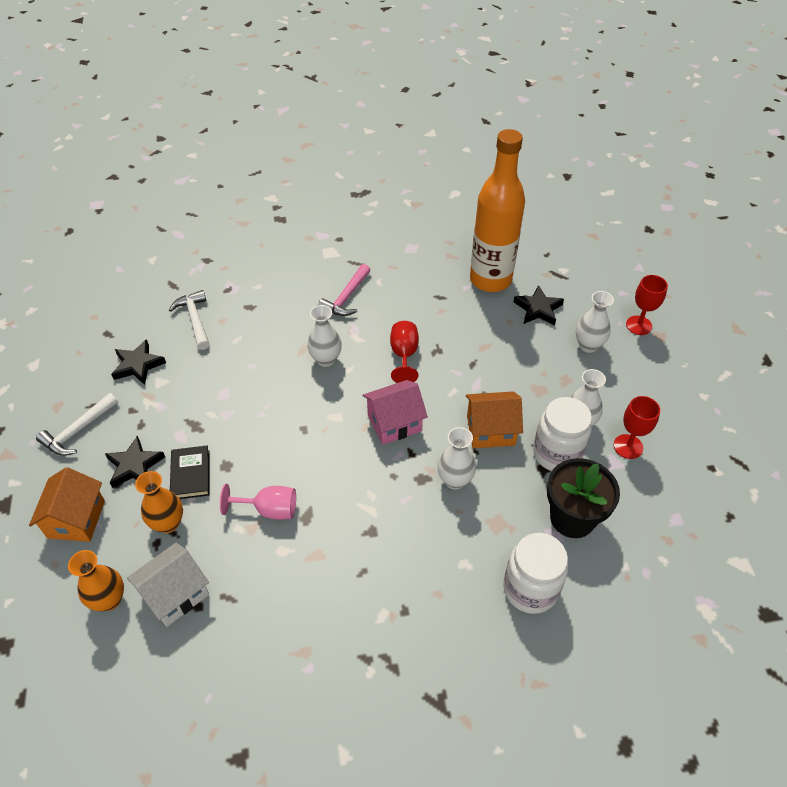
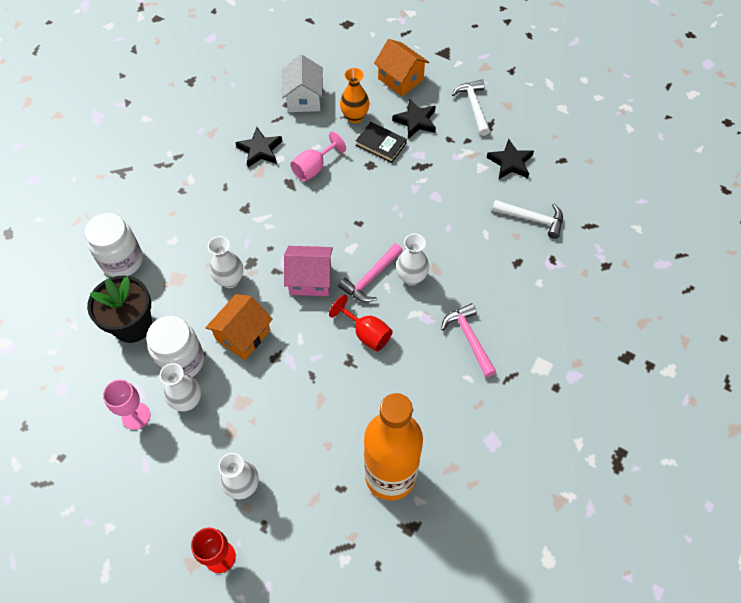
camera: 130 degrees right, 10 degrees up
(109, 599) = (330, 71): orange vase -> none
(352, 384) = (371, 278): none -> pink hammer
(394, 423) = (310, 279): pink house -> pink house turned 75 degrees clockwise
(538, 309) = (319, 484): black star -> black star (260, 150)
(628, 446) = (136, 416): red goblet -> pink goblet

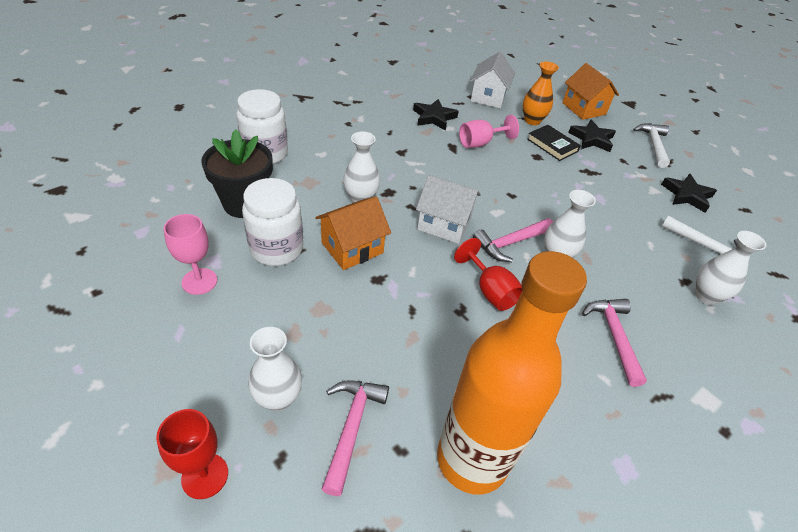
camera: 15 degrees right, 15 degrees down
(187, 401) = (262, 287): white vase -> white vase (706, 296)
(302, 486) = (352, 428): none -> pink hammer
(310, 279) = (444, 224): pink house -> white house

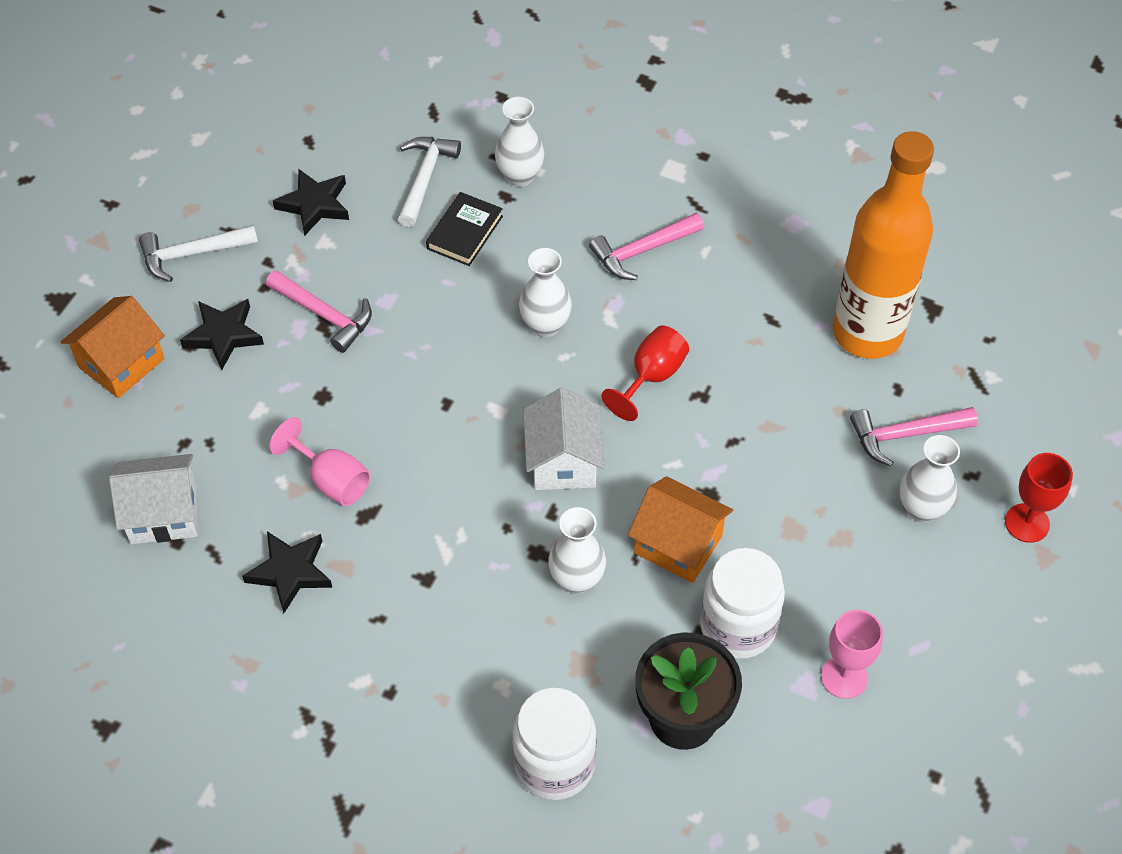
camera: 110 degrees left, 10 degrees up
(510, 243) = (552, 378): pink hammer -> pink hammer (324, 315)
(532, 120) = (211, 427): orange vase -> none
(552, 145) = (276, 383): black book -> black book (464, 232)

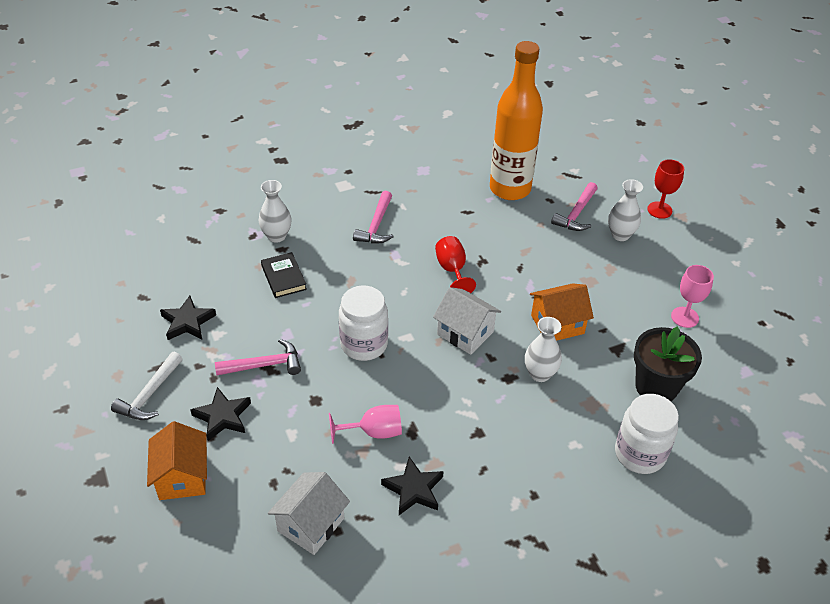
camera: 50 degrees left, 10 degrees down
(425, 178) = (230, 270): white hammer -> none
(545, 325) = (377, 286): white vase -> none
(738, 627) = (624, 334): white jar -> white jar (364, 344)

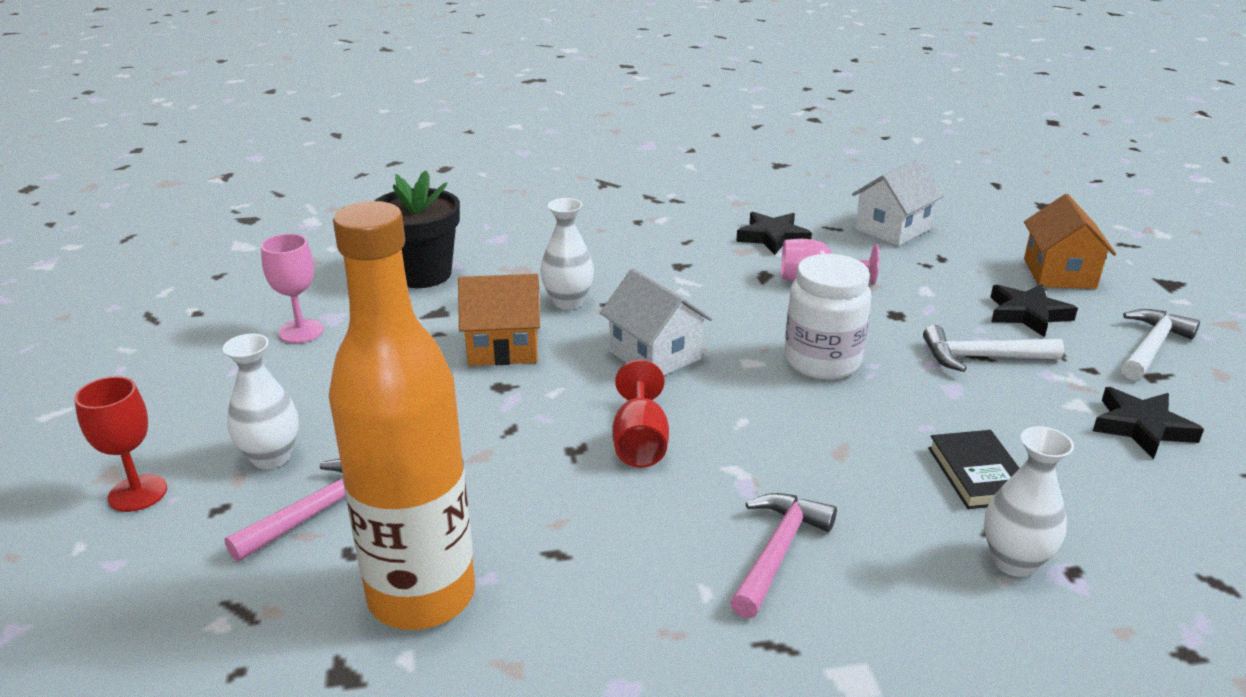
camera: 165 degrees left, 15 degrees down
(264, 365) = (982, 357): pink hammer -> white hammer
(640, 454) = (497, 232): white jar -> none

